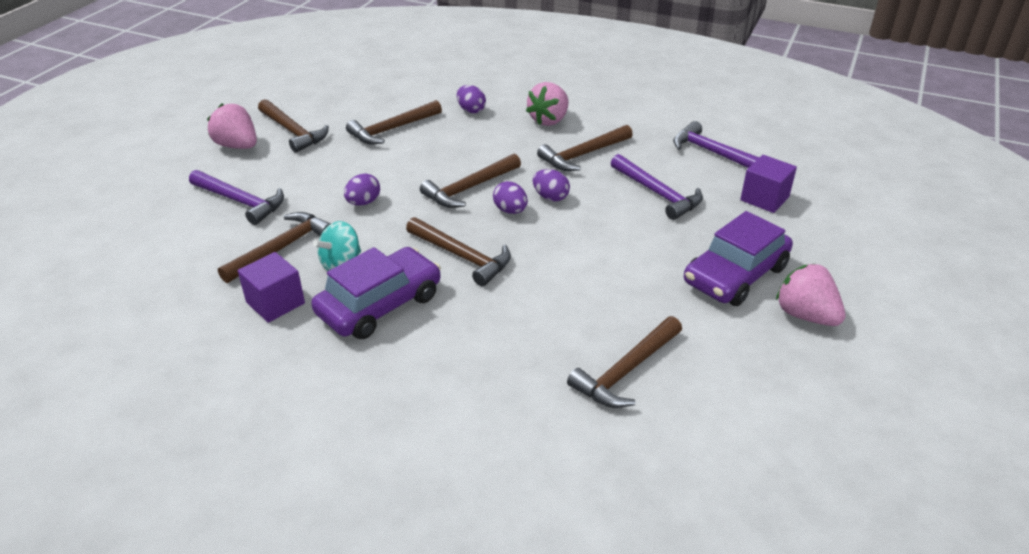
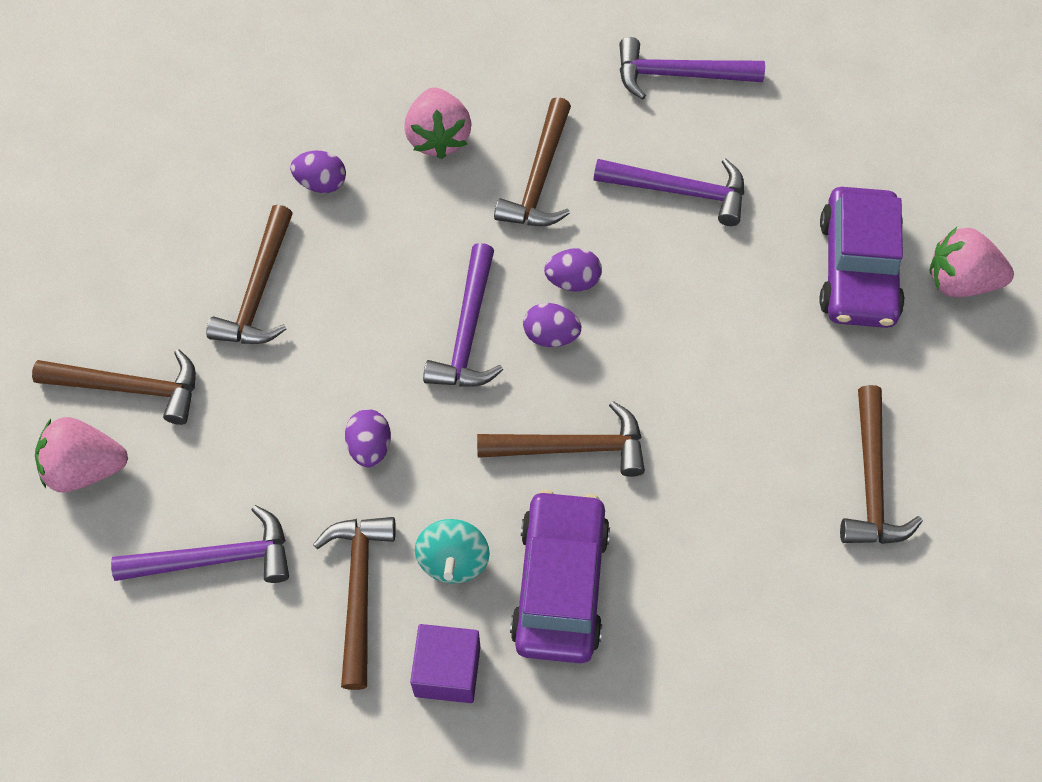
camera: 40 degrees left, 25 degrees up
(469, 188) = (467, 332): brown hammer -> purple hammer
(764, 198) = (791, 122): purple cube -> none

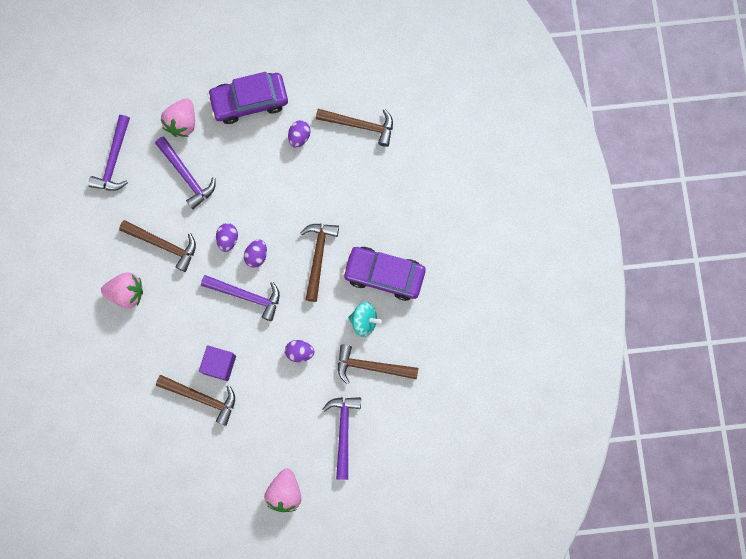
camera: 80 degrees left, 15 degrees up
(130, 388) = (245, 467): brown hammer -> none
(321, 183) = (142, 358): purple egg -> purple egg (299, 137)
(447, 671) = (415, 332): purple cube -> purple cube (219, 364)
(679, 191) = (186, 176): purple hammer -> purple hammer turned 120 degrees clockwise
(858, 269) = (249, 101): purple car -> purple car turned 150 degrees clockwise
(960, 281) = (266, 55): pink strawberry -> pink strawberry (182, 123)

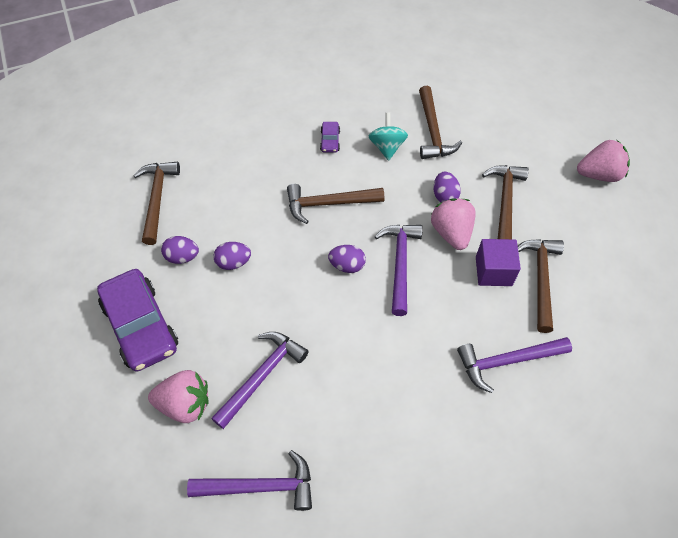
camera: 105 degrees left, 20 degrees down
(126, 293) = (448, 407): pink strawberry -> pink strawberry (451, 233)
(163, 245) = (367, 378): brown hammer -> brown hammer (505, 201)
(228, 239) = (336, 302): purple egg -> purple egg (233, 262)
(343, 431) = (510, 139): purple hammer -> purple hammer (506, 361)
(384, 275) = (330, 141): purple car -> purple car, size x0.43

